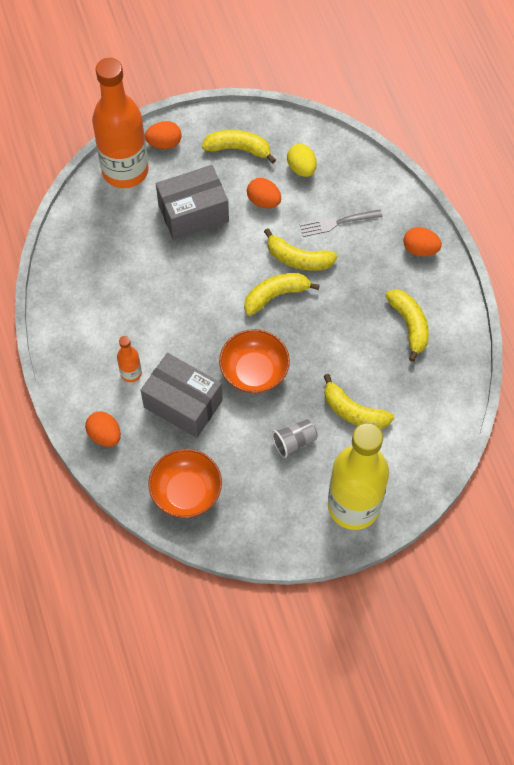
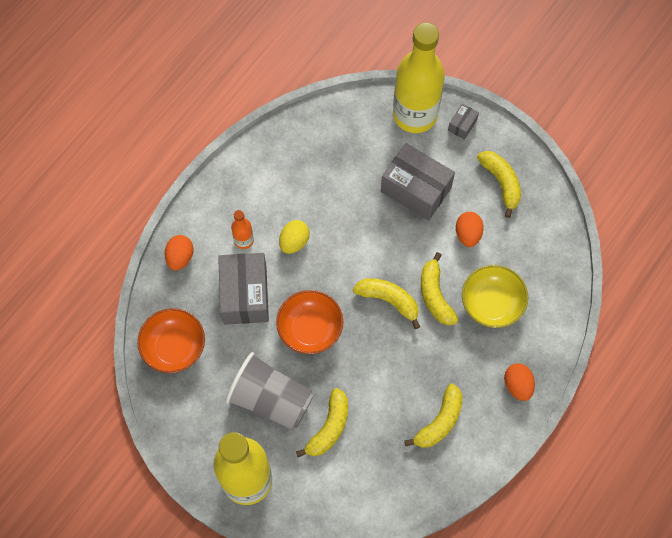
camera: 55 degrees right, 5 degrees up
(125, 171) = (415, 115): orange bottle -> yellow bottle
(164, 143) = (462, 125): orange egg -> grey box
(294, 442) = (271, 399): grey cup -> grey cup, size x2.01
(301, 168) = (521, 242): yellow egg -> yellow egg (294, 242)
(337, 223) = (492, 303): grey fork -> yellow bowl
(353, 411) = (329, 427): yellow banana -> yellow banana turned 150 degrees counterclockwise

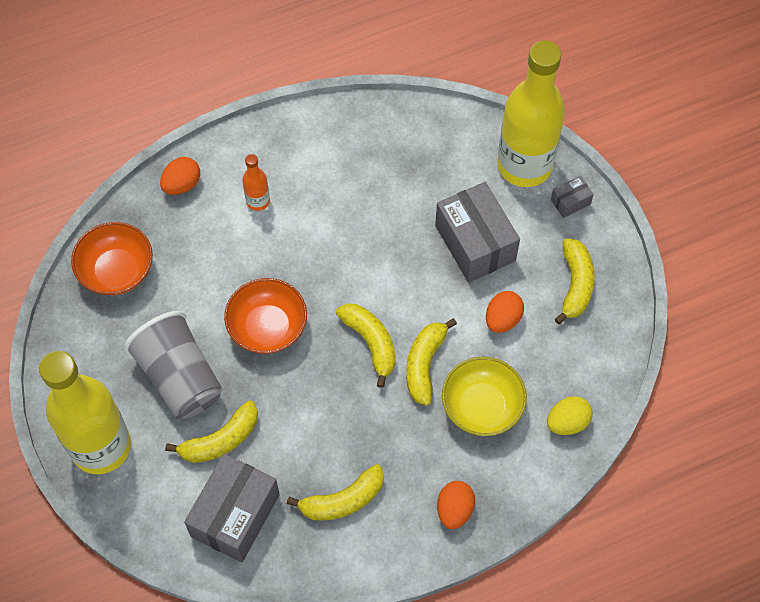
camera: 30 degrees right, 5 degrees down
(245, 295) = (222, 257): grey box -> grey box (235, 515)
(294, 242) = (309, 230): yellow egg -> yellow egg (567, 422)

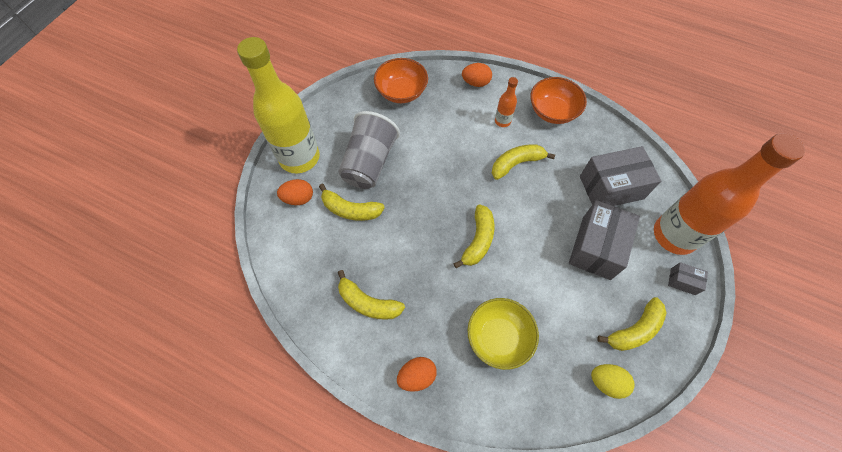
camera: 50 degrees right, 0 degrees up
(235, 515) = (312, 251): grey box -> grey box (611, 187)
(267, 327) = (436, 181): orange bowl -> orange bowl (553, 111)
(424, 364) = (493, 281): yellow banana -> yellow banana (516, 163)
(502, 319) = (566, 303): orange egg -> orange egg (298, 198)
(524, 165) = (674, 235): yellow bottle -> orange bottle
(567, 422) = (539, 403): yellow egg -> yellow egg (606, 382)

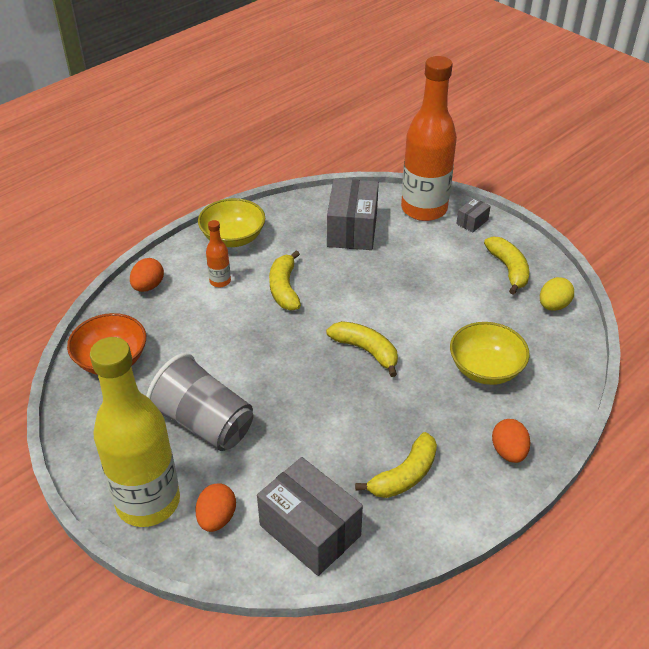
camera: 70 degrees left, 20 degrees down
(350, 210) = (266, 461): yellow banana -> none
(553, 111) = (233, 238): orange bowl -> yellow bowl
(596, 247) = (414, 264): grey box -> grey box (310, 530)

